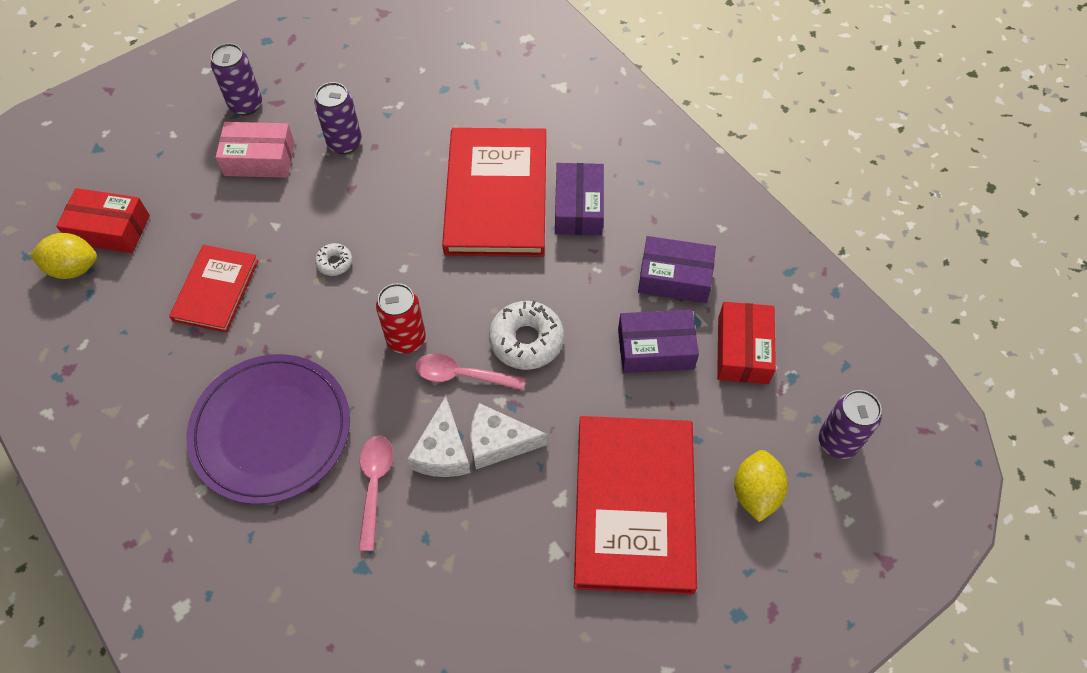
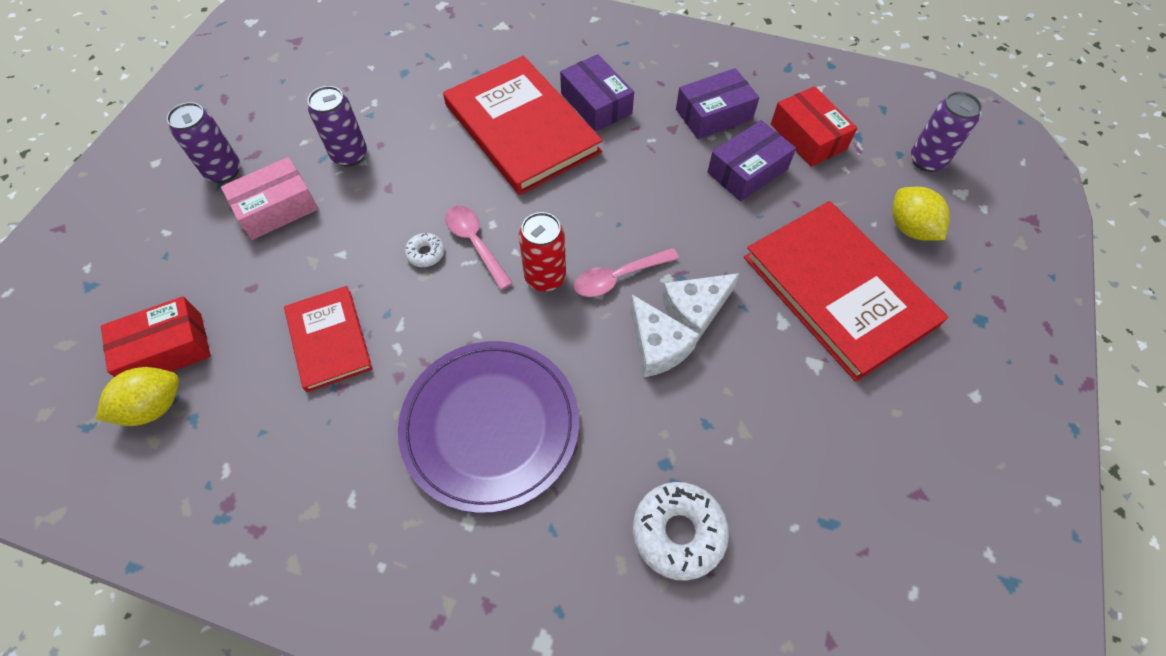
camera: 35 degrees left, 0 degrees up
(374, 485) = (625, 410): pink spoon -> pink spoon (475, 243)
(526, 340) = (645, 221): white donut -> white donut (678, 532)

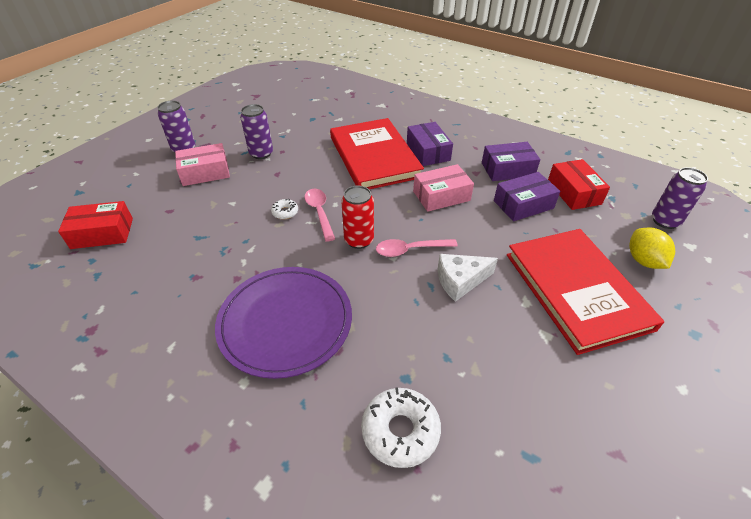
camera: 15 degrees right, 15 degrees down
(154, 406) = (78, 263): yellow lemon -> none
(329, 340) = (202, 248): red book -> none
(636, 179) = (441, 196): none -> pink box
(657, 346) = (425, 298): white cheese -> none

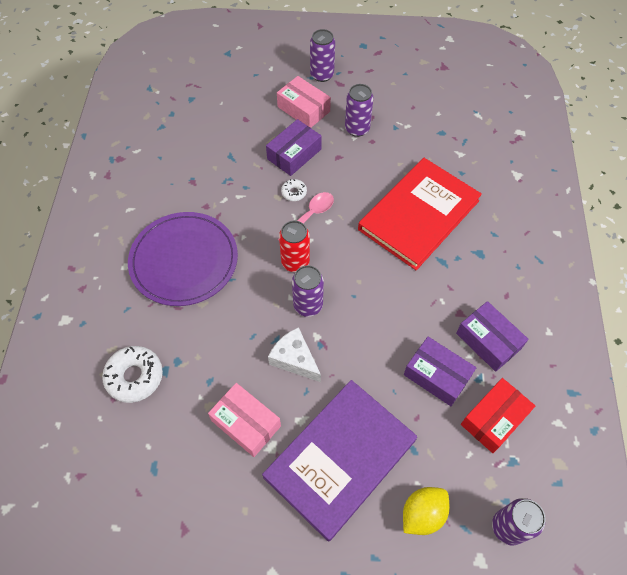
camera: 60 degrees right, 15 degrees up
(102, 233) = (198, 99): red box -> none
(410, 250) = (308, 305): pink spoon -> purple can
(428, 151) = (463, 256): purple box -> purple box (294, 154)
(441, 196) = (399, 298): pink box -> pink box (246, 423)
(576, 290) = (340, 458): red book -> purple book

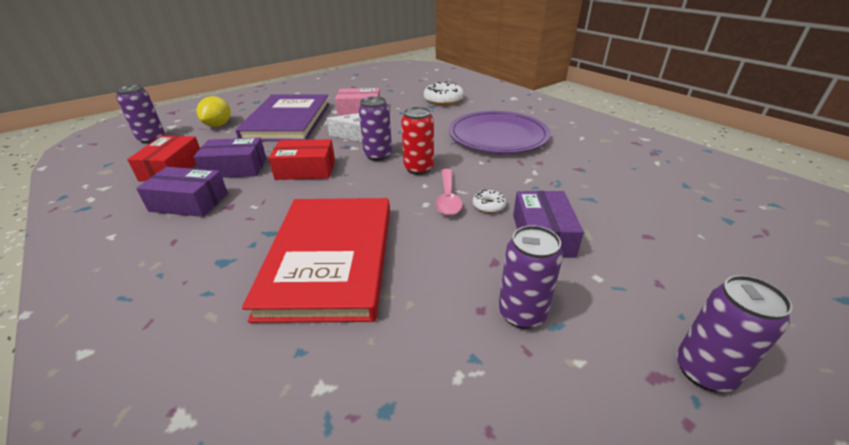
camera: 140 degrees right, 25 degrees down
(303, 109) = (622, 291): pink box -> none
(380, 326) = (306, 170): none -> red box

